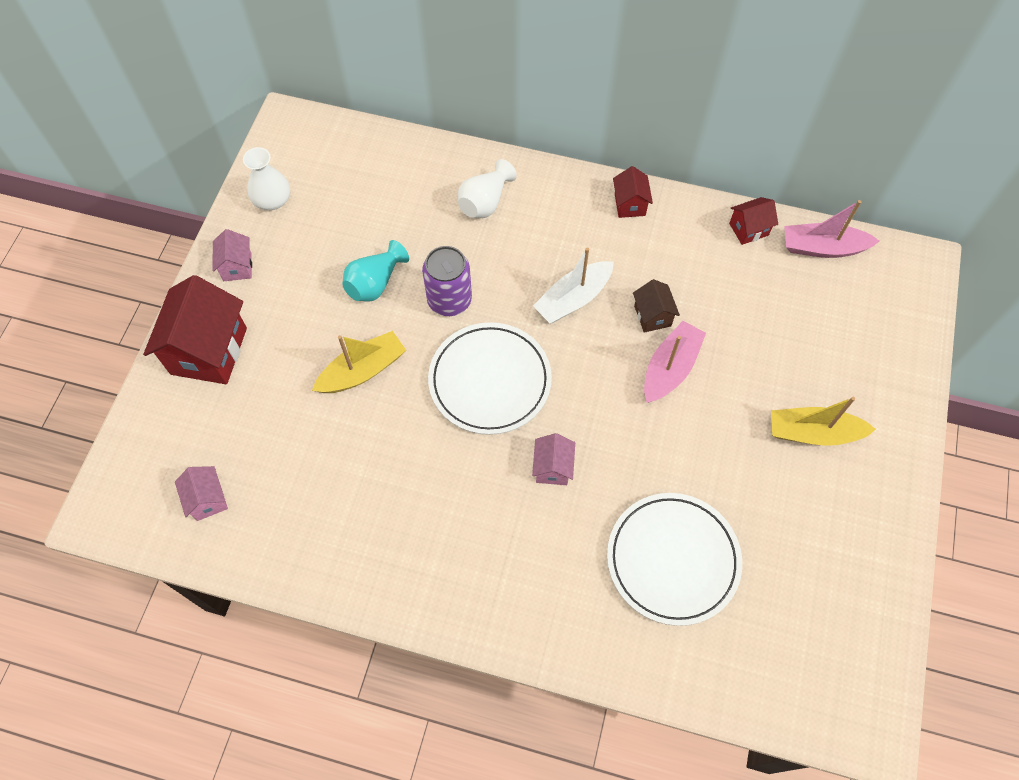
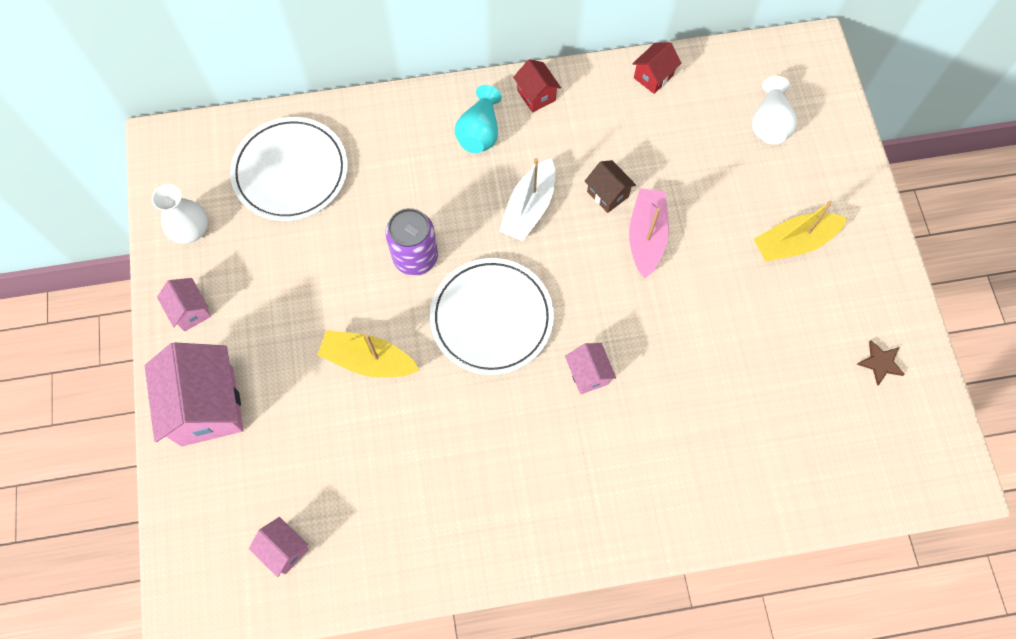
camera: 25 degrees left, 5 degrees up
(209, 351) = (207, 406): red house -> pink house
(363, 370) = (368, 360): yellow boat -> yellow boat turned 105 degrees counterclockwise
(375, 283) = (336, 270): turquoise vase -> turquoise vase (480, 132)
(485, 202) = (400, 147): white vase -> white vase (769, 124)
(672, 559) = (731, 409): white plate -> white plate (291, 172)
(822, 248) = (725, 68): pink boat -> none
(846, 583) = (880, 363): none -> brown star

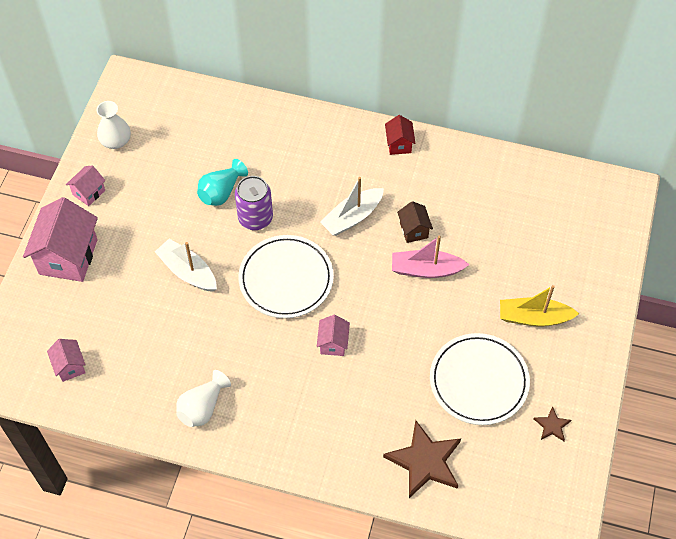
camera: 25 degrees right, 10 degrees down
(190, 311) = (89, 192): pink house -> pink house turned 45 degrees clockwise
(291, 172) = (201, 130): white plate -> white plate (479, 381)
(368, 360) = (188, 271): yellow boat -> white boat
(480, 132) = (345, 154): turquoise vase -> turquoise vase (221, 192)
(646, 236) = (426, 270): pink boat -> pink boat turned 120 degrees counterclockwise
(653, 76) = (492, 163): red house -> none
(766, 471) = (424, 461): none -> brown star
(769, 124) = (562, 229): white vase -> white vase (203, 407)

